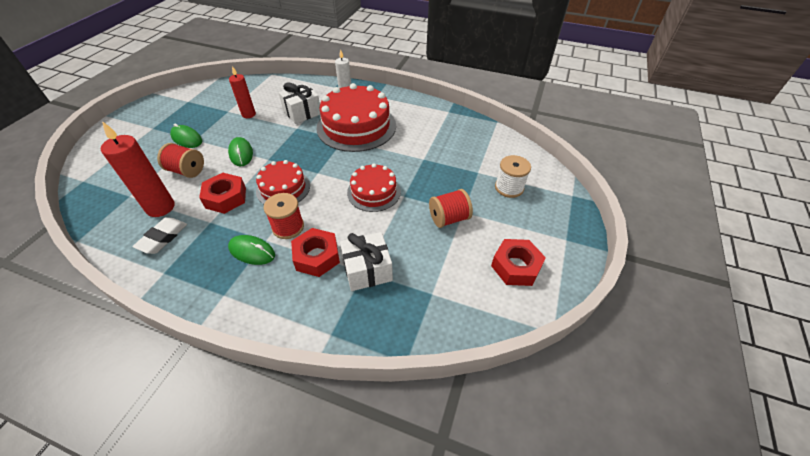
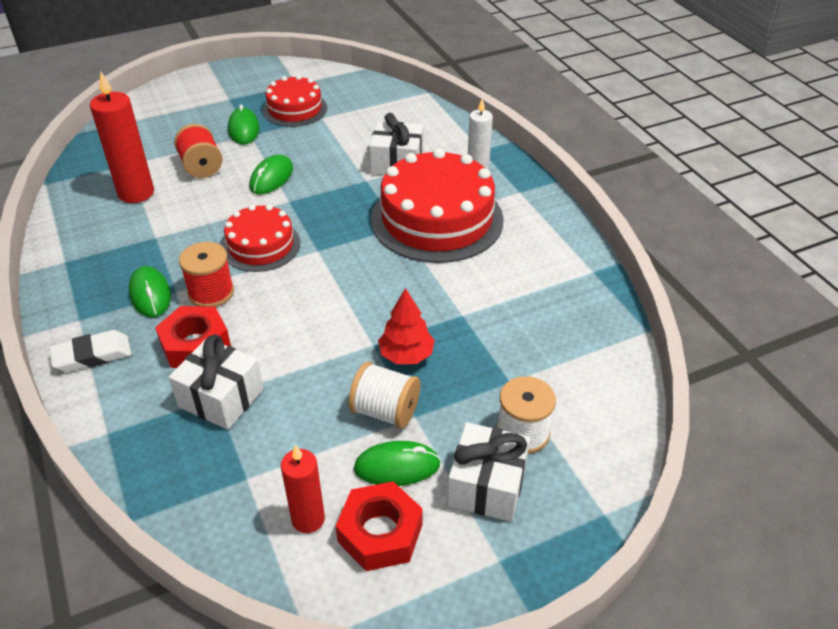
camera: 45 degrees right, 5 degrees down
(163, 237) = (103, 226): white eraser -> white eraser (92, 355)
(226, 198) = (198, 220): red nut -> none
(248, 114) = (336, 133): red candle -> red candle (308, 519)
(374, 192) = (345, 315): red cake -> red cake (295, 109)
(424, 190) = (406, 355): none -> red tree
(449, 218) = (385, 411): red spool -> white spool
(484, 236) = (397, 466): none -> green mouse
(525, 216) = (487, 485): none -> white gift

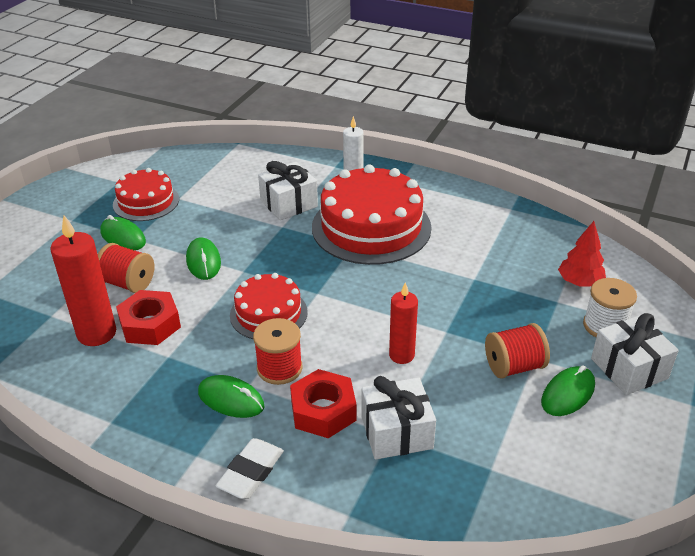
camera: 40 degrees left, 5 degrees down
(308, 519) = (564, 463): red candle -> red candle (401, 355)
(380, 533) = (614, 438): red nut -> red nut (150, 325)
(385, 411) = (514, 366): white spool -> red spool
(406, 355) = (476, 324): red tree -> red tree (579, 282)

